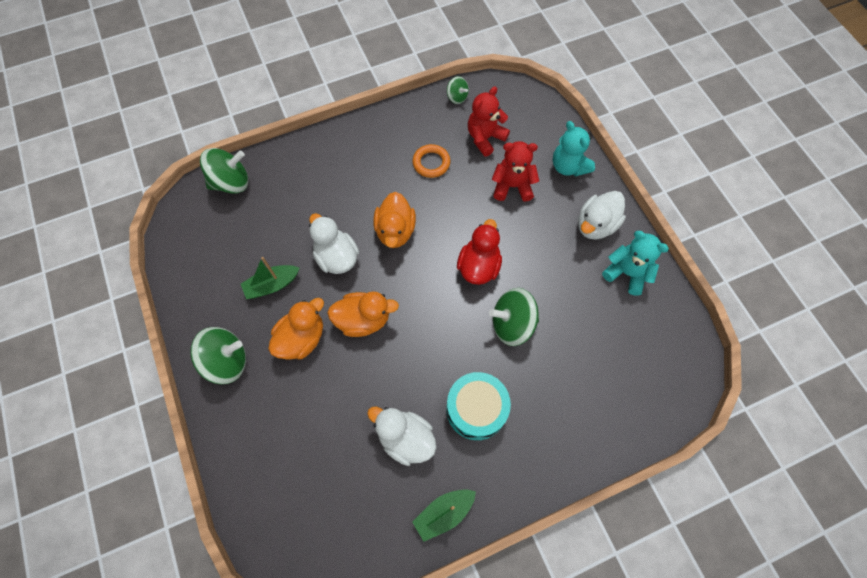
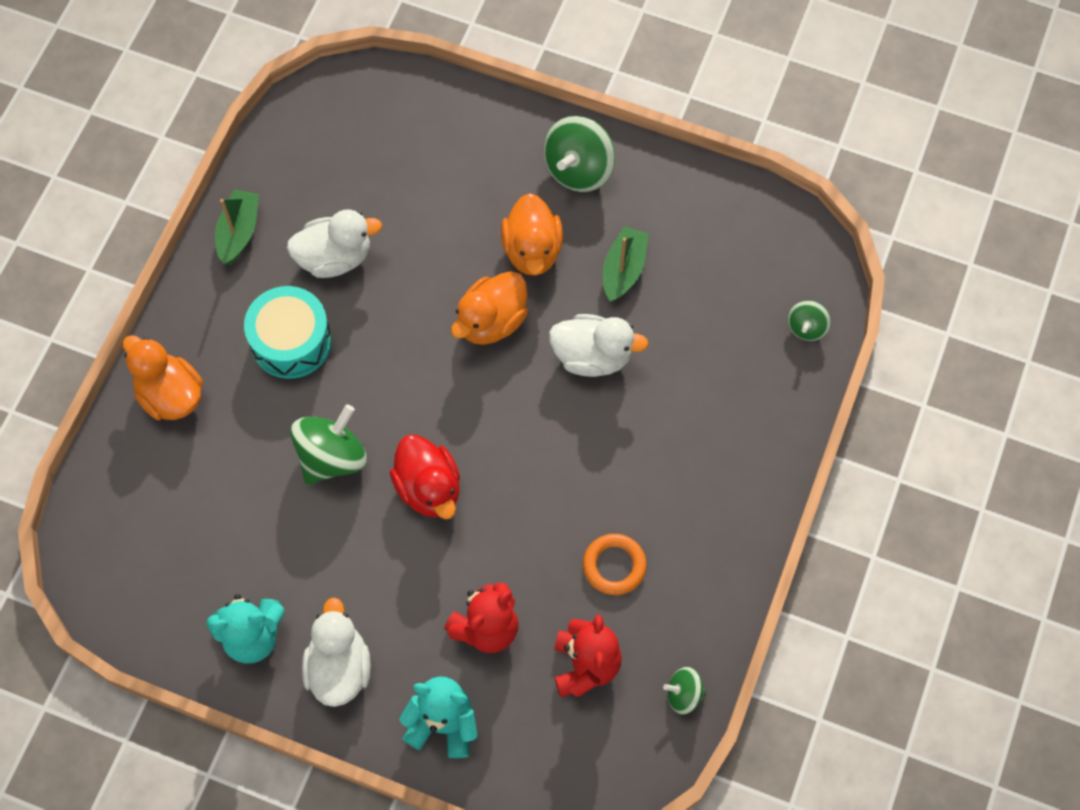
camera: 135 degrees right, 0 degrees up
(231, 182) = (806, 327): green spinning top -> green spinning top, size x0.54
(395, 231) = (563, 443): orange duck -> orange duck (170, 395)

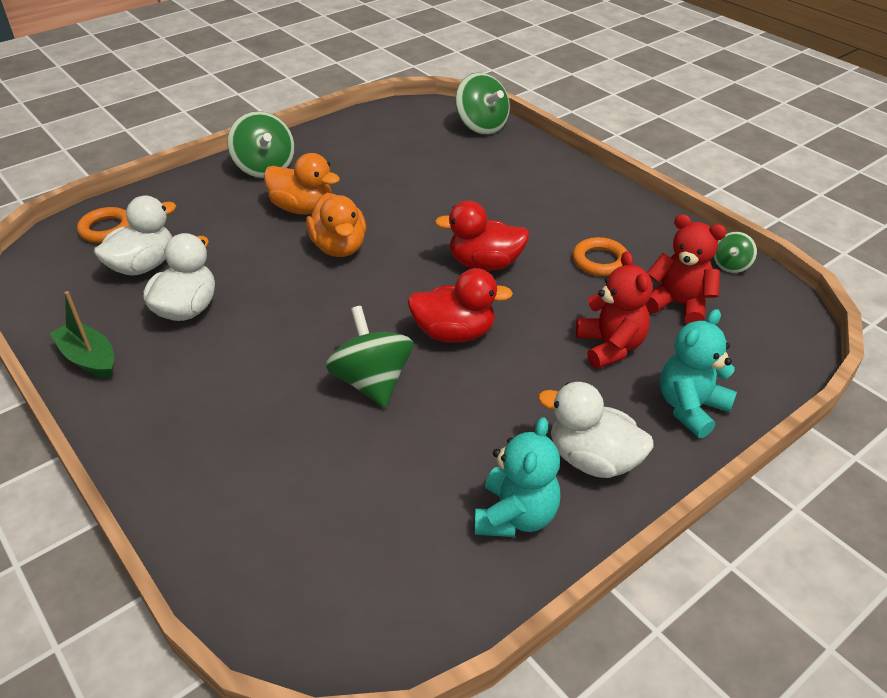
camera: 60 degrees left, 25 degrees down
(170, 395) = (194, 476): orange duck -> none
(291, 341) = (233, 365): turquoise drum -> none
(397, 111) = (106, 229): none -> orange ring
(545, 462) = (484, 264): none -> red duck
(592, 356) = (417, 212): white duck -> white duck (143, 266)
(623, 269) = (364, 177): green boat -> none
(806, 327) = (481, 126): green spinning top -> green spinning top, size x1.84

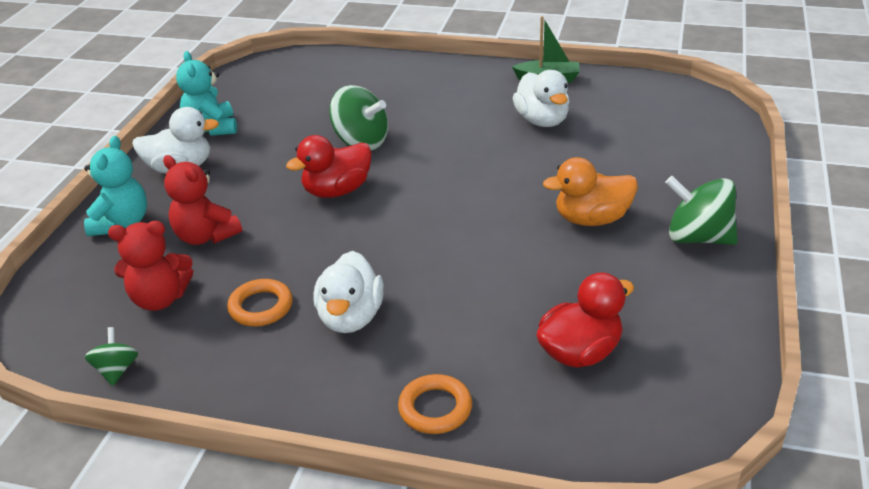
camera: 145 degrees right, 5 degrees down
(106, 229) = (700, 131): orange ring -> orange ring (435, 408)
(143, 266) = (622, 126): white duck -> white duck (351, 317)
(339, 247) = (507, 204): orange duck -> none
(481, 126) = (573, 437): green spinning top -> none
(484, 264) = (368, 251): red duck -> red duck (580, 352)

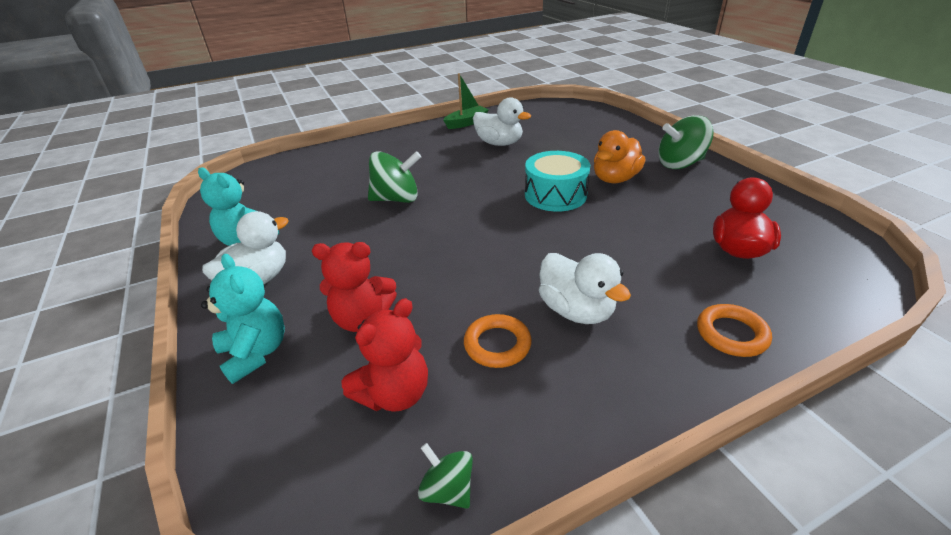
camera: 40 degrees left, 0 degrees up
(337, 191) = (427, 235): red duck -> none
(502, 207) = (555, 195): none -> turquoise drum

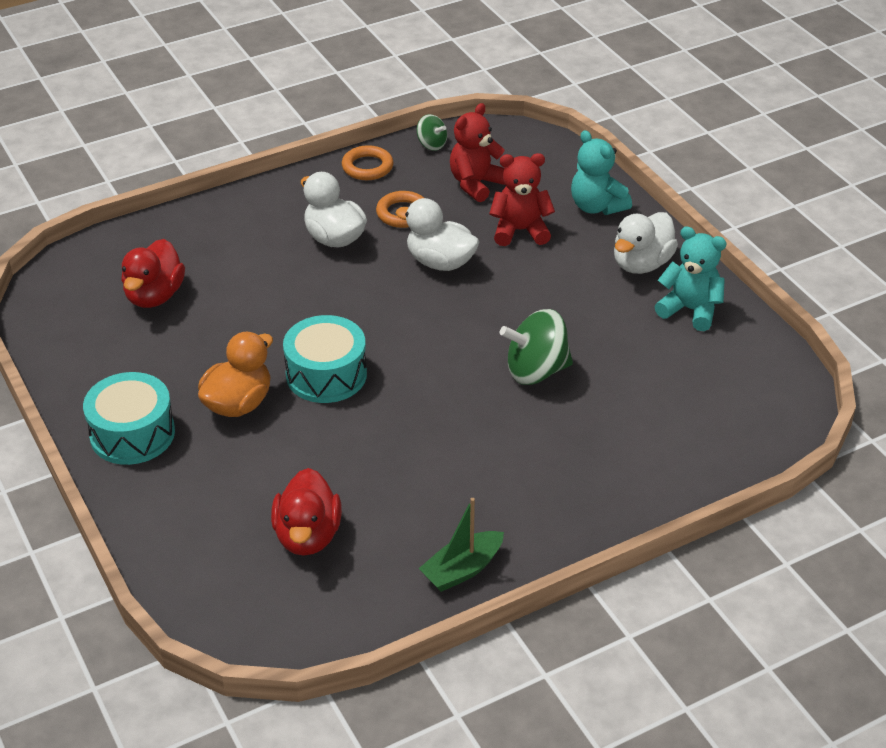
camera: 175 degrees right, 5 degrees up
(499, 143) = (398, 497): white duck -> white duck (440, 262)
(549, 130) = (307, 536): none -> red duck
(680, 164) = (132, 434): green spinning top -> turquoise drum
(731, 334) = (216, 221): orange ring -> orange ring (367, 167)

